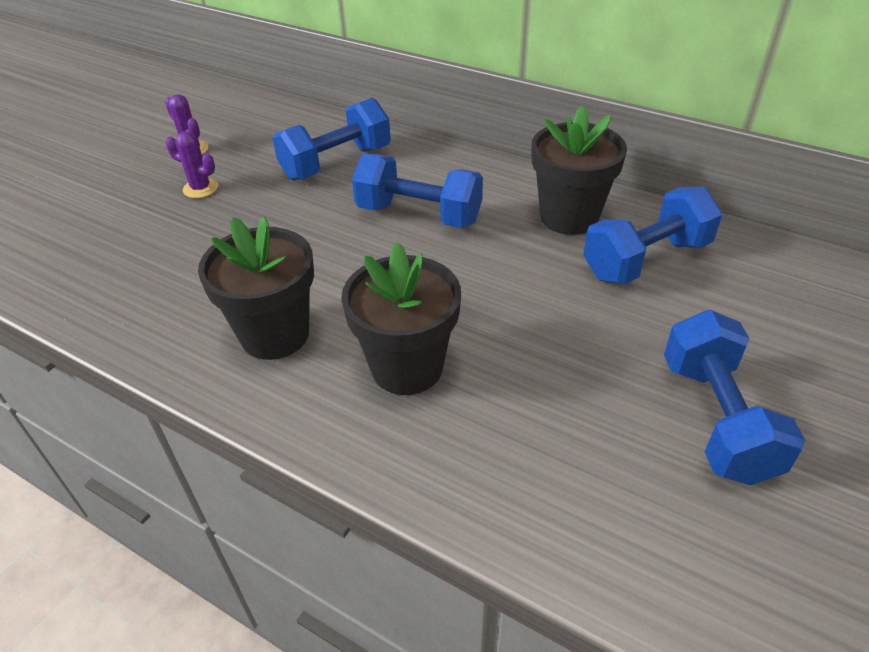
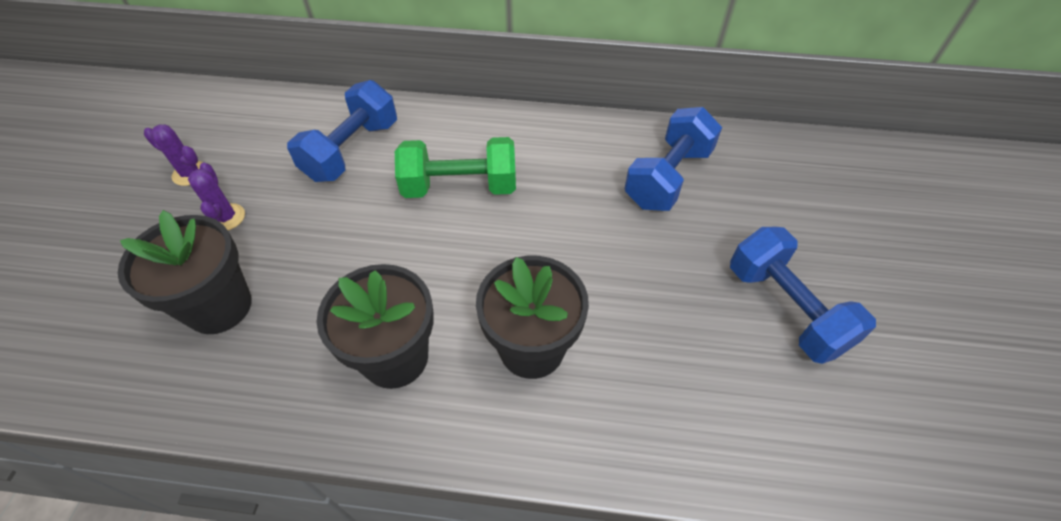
camera: 25 degrees left, 10 degrees up
(200, 188) = (226, 217): purple cactus -> purple cactus turned 75 degrees clockwise
(418, 215) = (460, 187): blue dumbbell -> green dumbbell
(569, 217) = (588, 153): black flower pot -> black flower pot (219, 306)

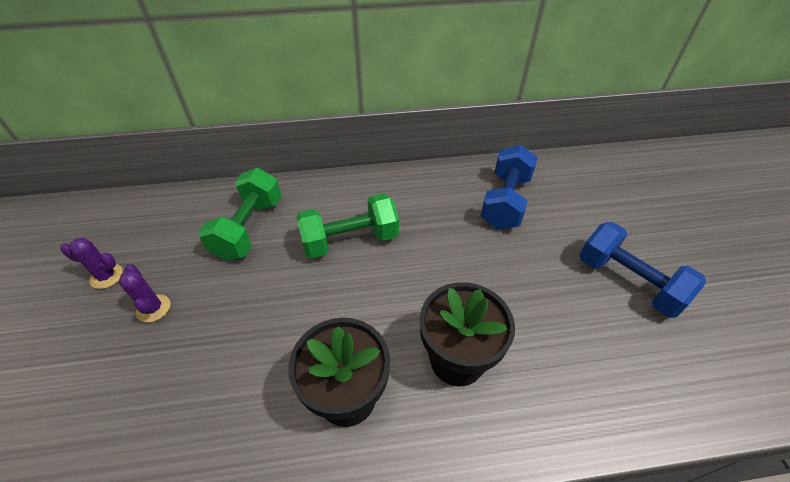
camera: 15 degrees left, 5 degrees down
(219, 306) = (171, 391): black flower pot -> none
(352, 151) = (249, 228): blue dumbbell -> green dumbbell

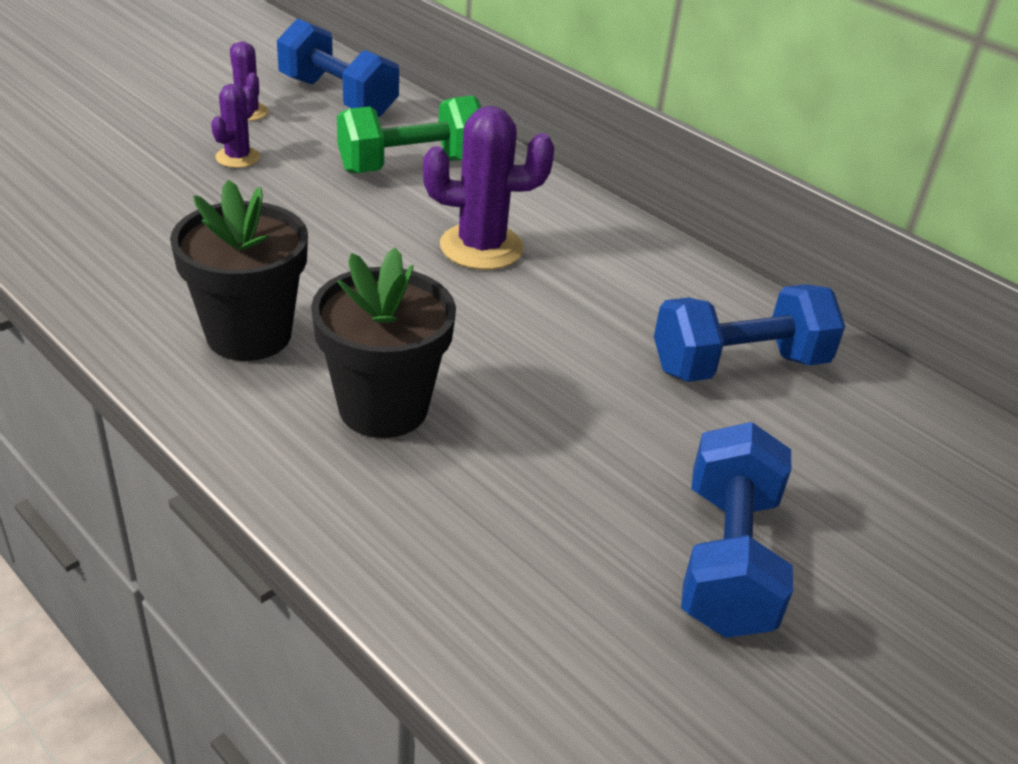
camera: 50 degrees right, 10 degrees down
(143, 223) = (337, 97): none -> blue dumbbell
(350, 240) = (481, 247): green dumbbell -> purple cactus

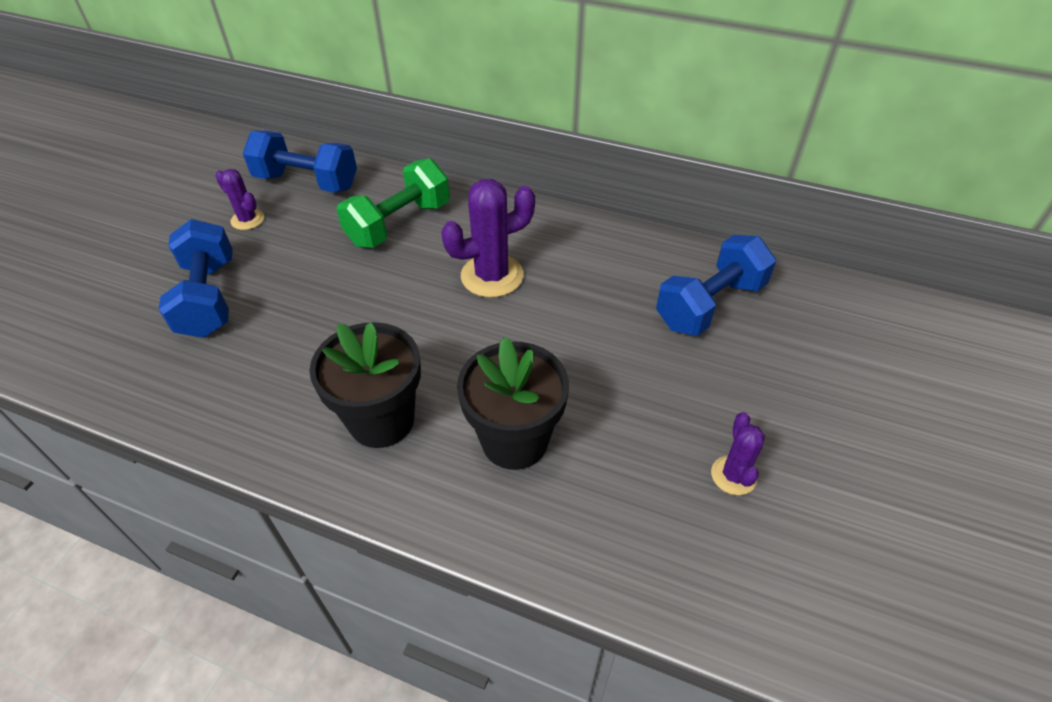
camera: 20 degrees left, 10 degrees up
(237, 157) = (268, 264): purple cactus -> purple cactus (733, 475)
(728, 560) = (796, 460): blue dumbbell -> blue dumbbell (209, 298)

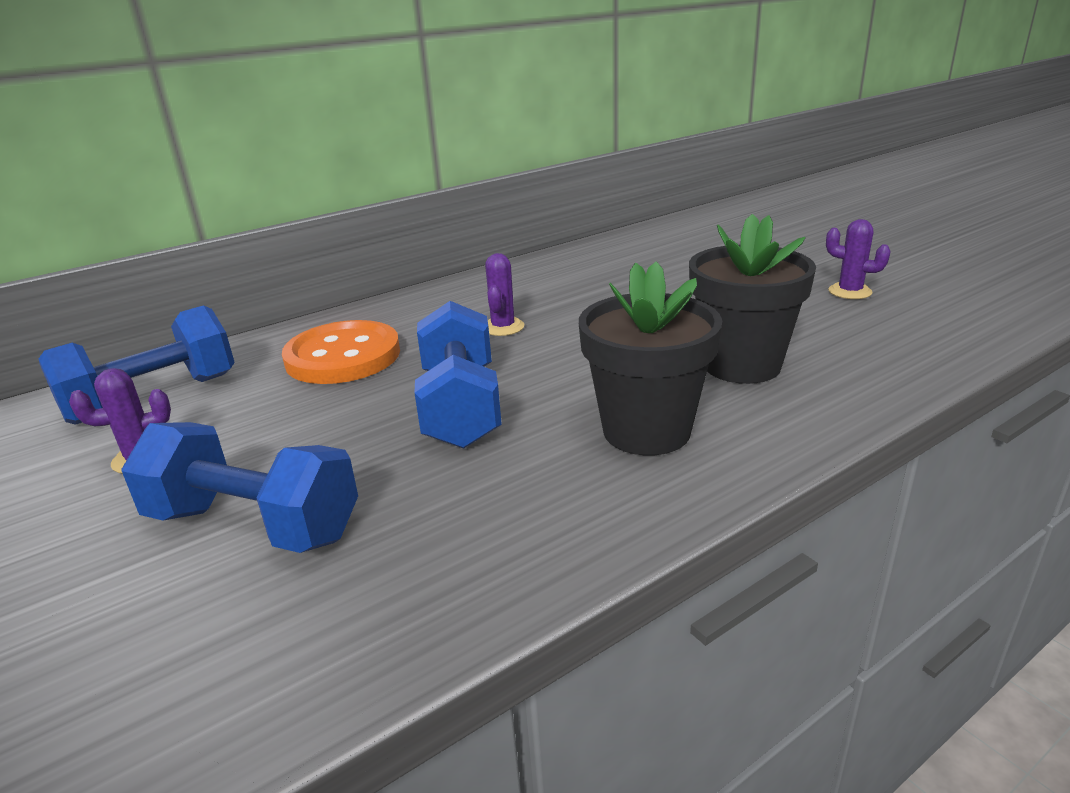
camera: 55 degrees left, 20 degrees down
(399, 224) = (343, 356): green dumbbell -> orange button
(492, 276) = (503, 327): purple cactus -> purple cactus, size x0.56
(710, 304) = (658, 256): blue dumbbell -> blue dumbbell (460, 407)

